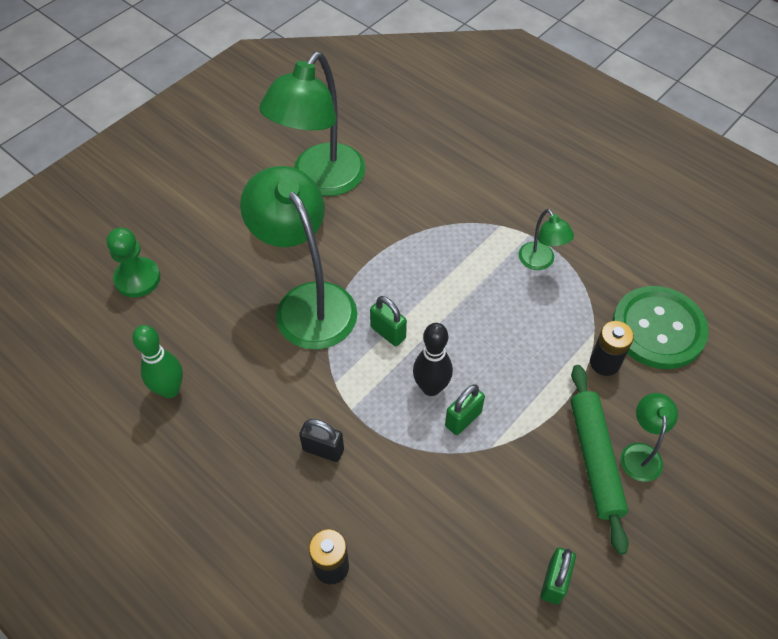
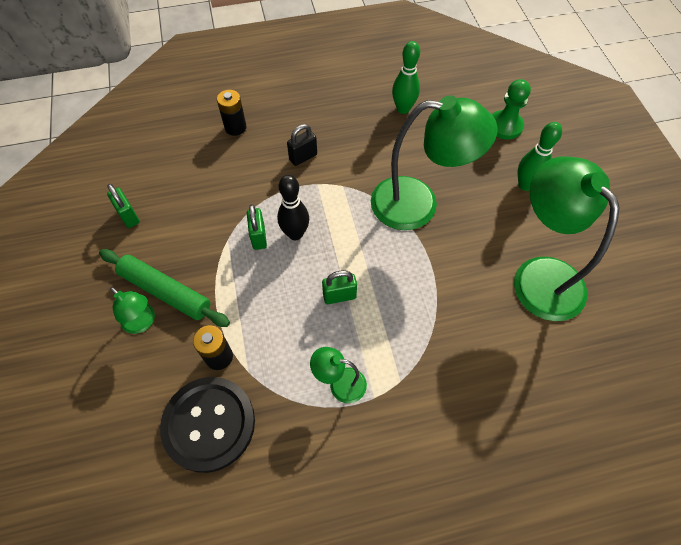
camera: 125 degrees right, 5 degrees up
(217, 229) = (525, 185): none -> green bowling pin
(388, 333) = (357, 235): green padlock -> green padlock (339, 296)
(658, 329) = (209, 424): green button -> black button

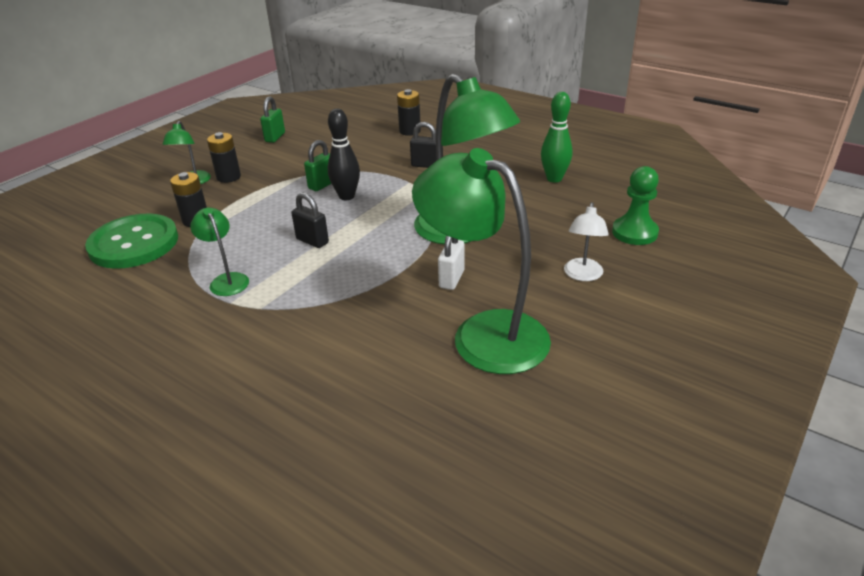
camera: 50 degrees right, 25 degrees down
(166, 292) = (228, 177): green rolling pin -> black battery
(209, 424) = (134, 243): black button -> green button
(339, 296) = (312, 241): green padlock -> black padlock
(468, 250) = (451, 279): none -> white padlock
(525, 185) = (582, 275): green bowling pin -> white lamp
(539, 275) = (484, 333): green lamp -> green lamp turned 75 degrees counterclockwise

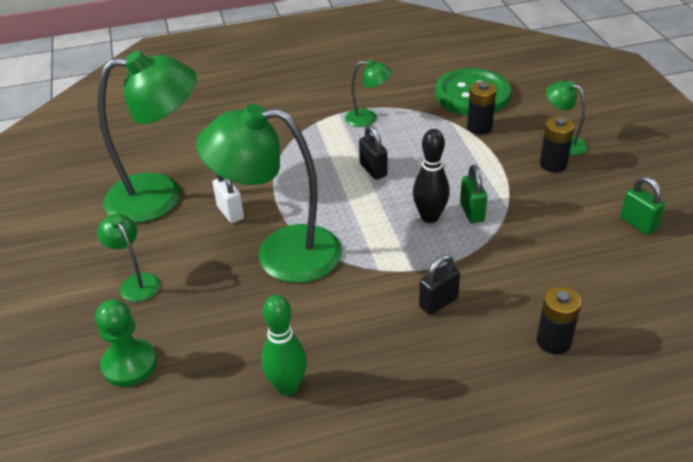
camera: 130 degrees right, 5 degrees up
(312, 241) = (373, 170): black padlock -> black padlock turned 75 degrees clockwise
(582, 275) = (136, 282): white lamp -> green lamp

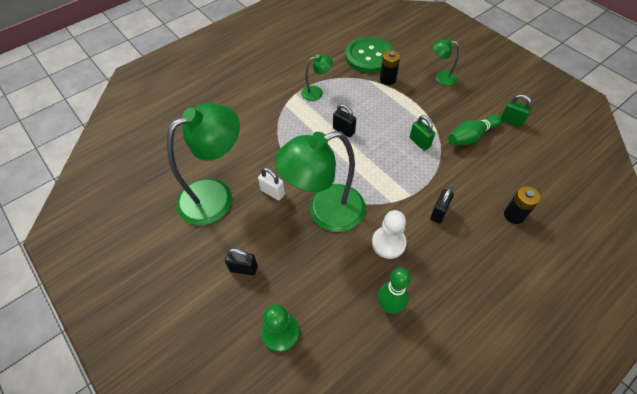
camera: 25 degrees left, 15 degrees up
(136, 282) = (243, 268): green lamp -> black padlock
(340, 315) = (388, 243): none -> white pawn
(430, 217) = (398, 154): black bowling pin -> none
(553, 164) = (444, 94): black battery -> none
(557, 226) = (471, 136): none -> green bowling pin

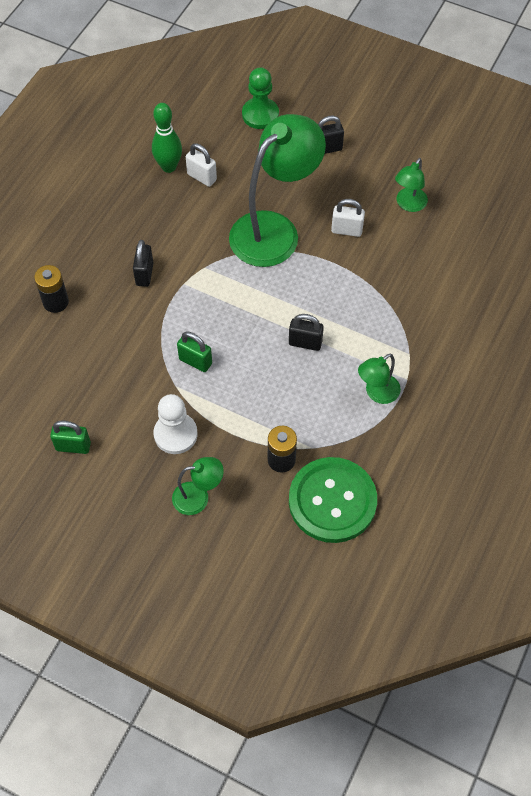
camera: 155 degrees right, 5 degrees up
(216, 195) = (408, 204): green lamp -> green lamp, size x0.46
(363, 283) = (202, 177): none -> white padlock
(388, 243) = (190, 222): white pawn -> white pawn (175, 434)
(471, 136) = (127, 397): green bowling pin -> none

